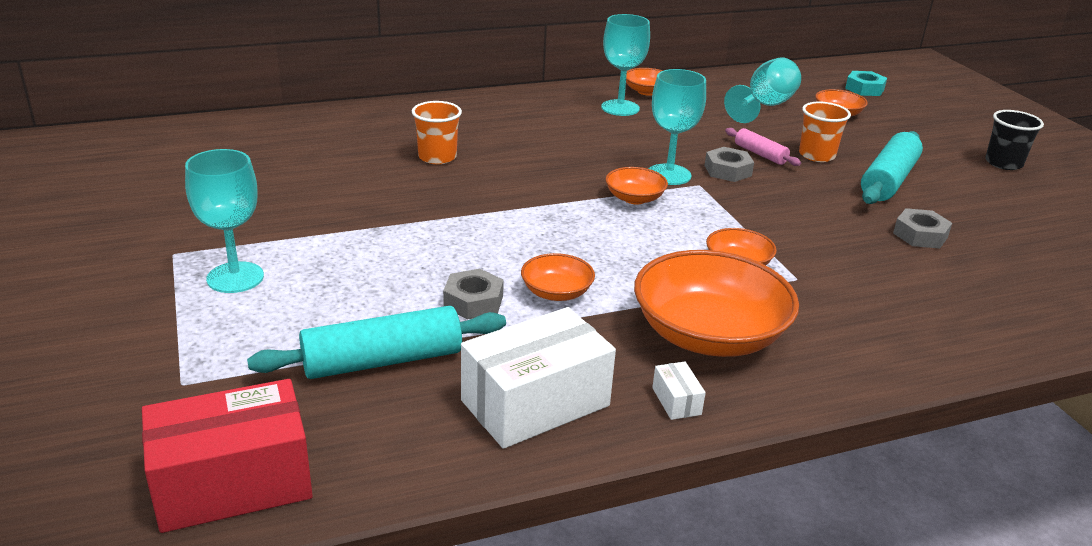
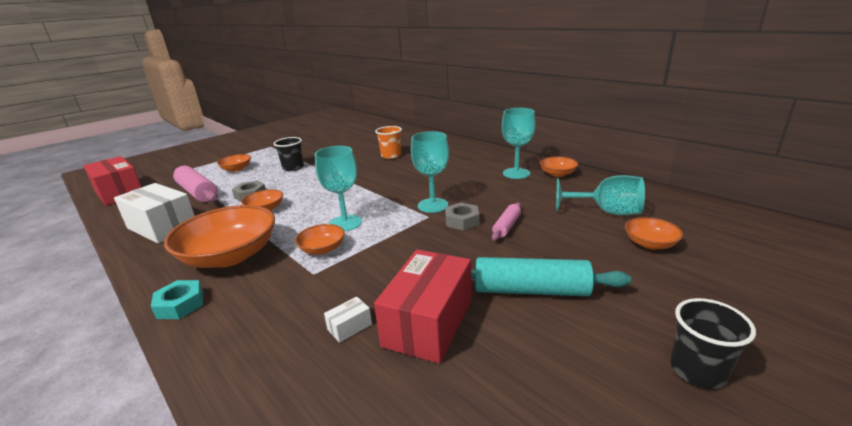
camera: 70 degrees right, 5 degrees down
(235, 277) = (256, 157): turquoise goblet -> turquoise goblet (345, 223)
(373, 245) = (293, 168): none -> black cup
(382, 361) = (197, 192): turquoise rolling pin -> pink rolling pin
(634, 198) = (388, 203): orange bowl -> orange bowl (236, 169)
(676, 401) = (160, 259): white box -> white box (349, 327)
(817, 155) = (538, 248): orange cup -> none
(864, 89) = (749, 247): turquoise nut -> turquoise nut (180, 305)
(920, 235) = (428, 322): grey nut -> red box

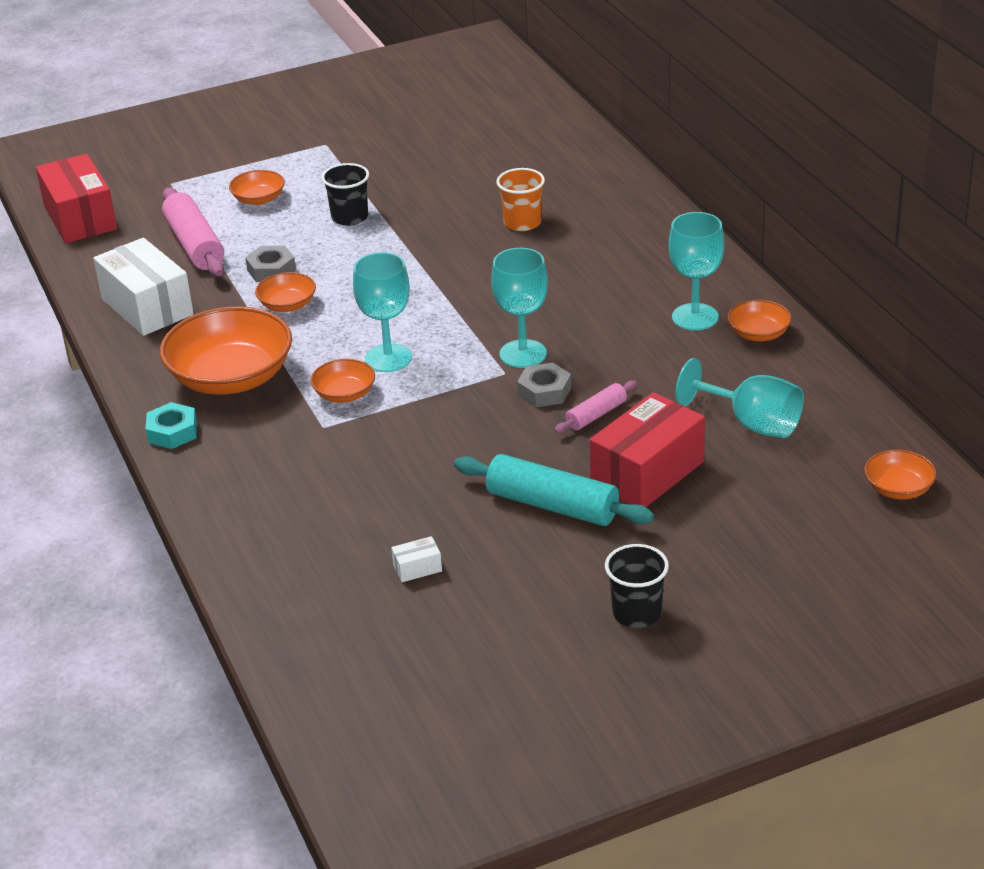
camera: 20 degrees right, 10 degrees up
(349, 327) = (340, 498): white box -> white box (417, 568)
(428, 322) = (421, 513): red box -> red box (647, 473)
(650, 244) = (751, 483): orange bowl -> orange bowl (898, 488)

